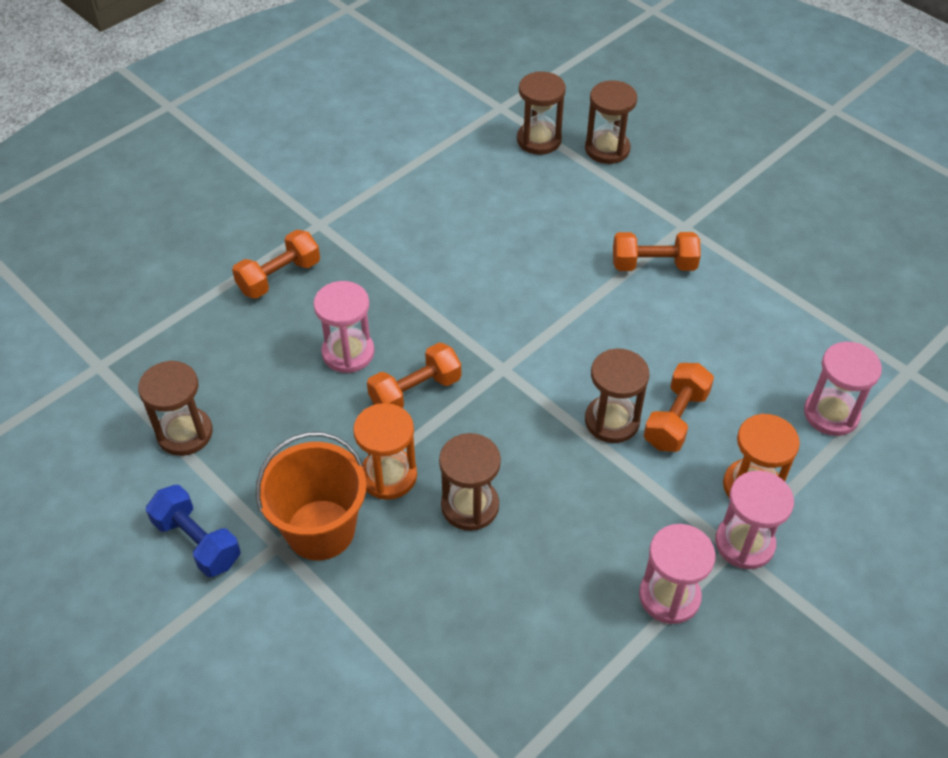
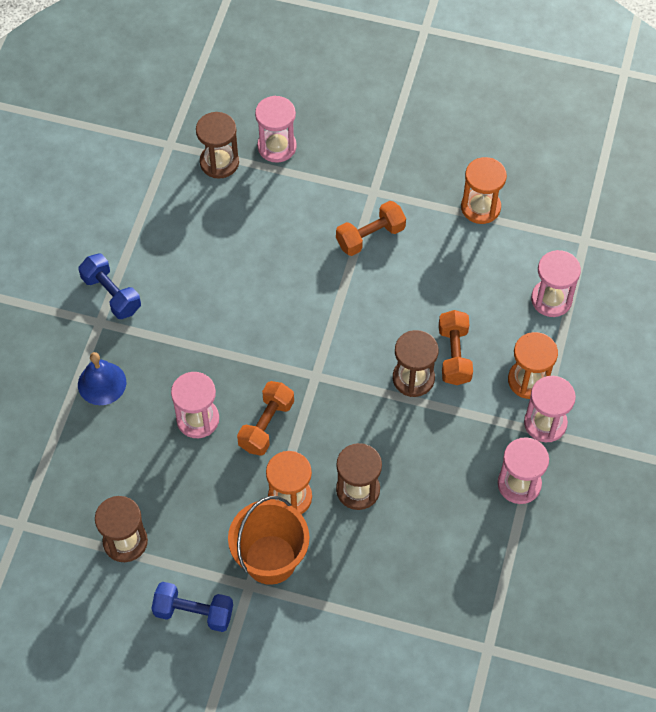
camera: 30 degrees left, 10 degrees up
(279, 277) = (102, 383): orange dumbbell -> blue bell
(349, 205) = (111, 294): none -> blue dumbbell
(607, 149) = (277, 146): brown hourglass -> pink hourglass
(798, 288) = (480, 207): none -> orange hourglass

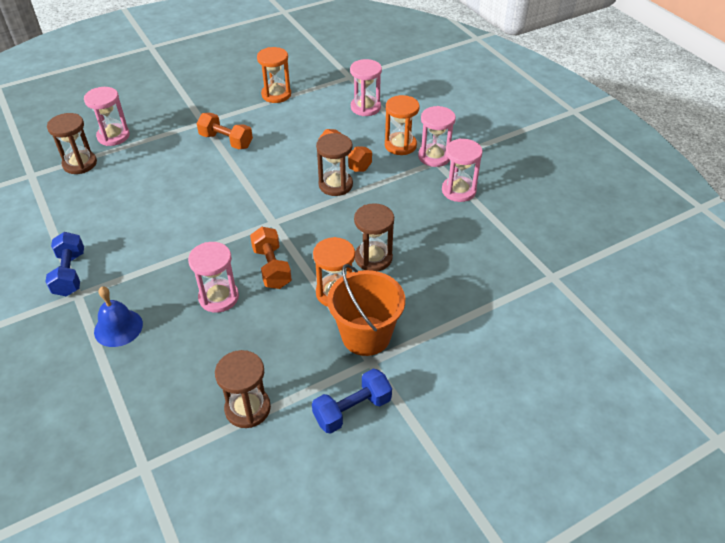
camera: 45 degrees left, 15 degrees down
(111, 294) = (70, 274): blue dumbbell -> blue dumbbell turned 75 degrees clockwise
(370, 236) = (226, 141): orange dumbbell -> orange dumbbell turned 75 degrees counterclockwise

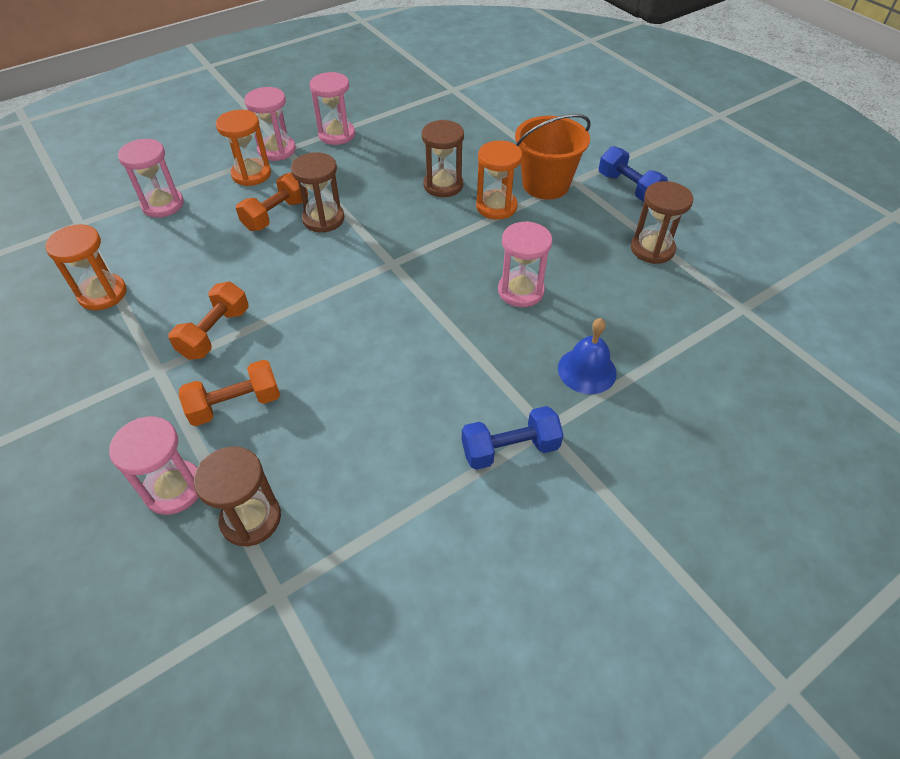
camera: 95 degrees left, 5 degrees up
(272, 267) = (467, 255): orange dumbbell -> orange dumbbell (235, 404)

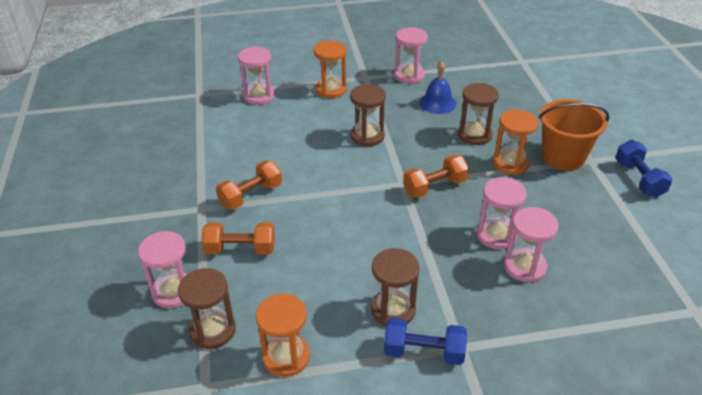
camera: 25 degrees right, 10 degrees down
(103, 294) = (191, 146): orange hourglass -> orange hourglass (286, 357)
(276, 215) = (334, 124): orange dumbbell -> orange dumbbell (434, 187)
(277, 150) = (358, 76): pink hourglass -> pink hourglass (524, 266)
(587, 370) = (520, 314): blue bell -> blue bell (437, 103)
(652, 249) = (633, 236): brown hourglass -> brown hourglass (393, 310)

